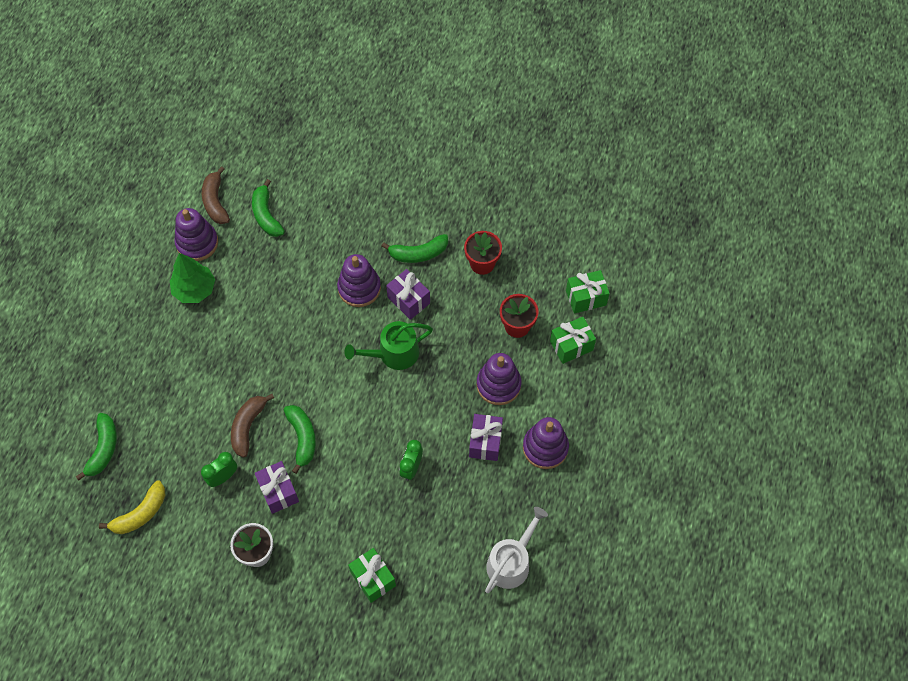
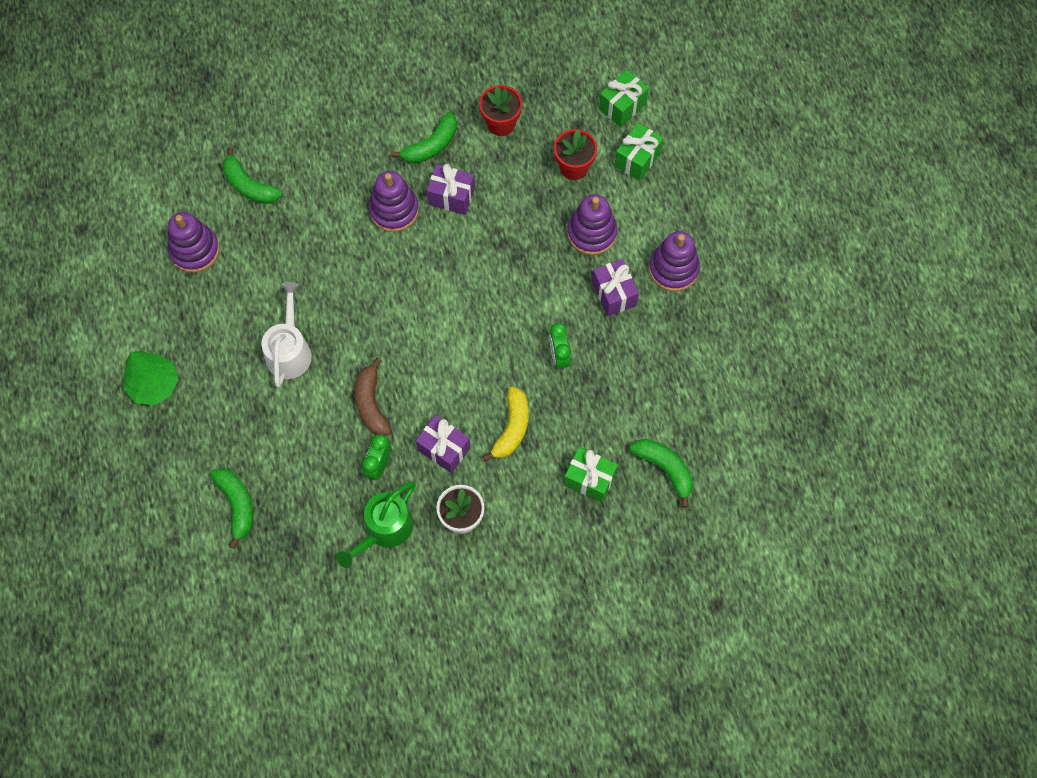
camera: 30 degrees left, 5 degrees up
(140, 513) = (319, 546): yellow banana -> yellow banana (512, 428)
(194, 290) = (224, 298): green tree -> green tree (154, 385)
(215, 202) = (186, 199): brown banana -> none
(302, 438) = (433, 385): green banana -> green banana (665, 468)
(393, 354) = (470, 256): green watering can -> green watering can (384, 529)
(511, 562) = (708, 392): white watering can -> white watering can (289, 351)

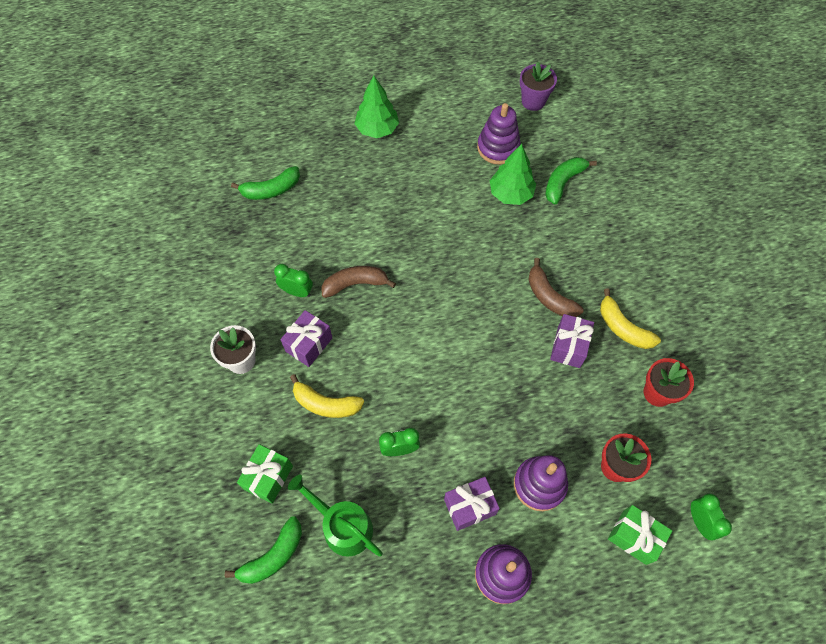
camera: 90 degrees right, 5 degrees down
(128, 208) = (533, 101): none -> purple flower pot
(261, 240) = (510, 194): none -> green tree
(289, 351) = (406, 219): white watering can -> none
(384, 529) = (238, 298): green watering can -> green watering can (342, 526)
(394, 210) = (549, 297): purple stacking toy -> brown banana
(431, 146) = (623, 328): green banana -> yellow banana
(622, 106) = (700, 522): green gift -> green clock

